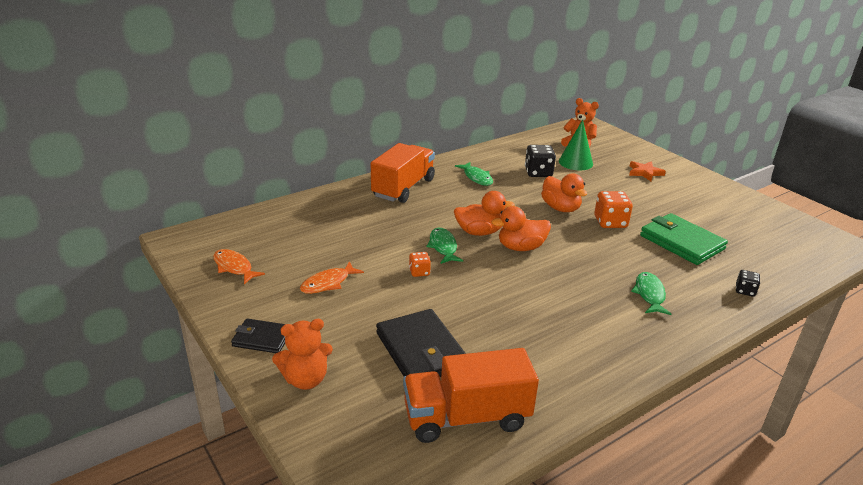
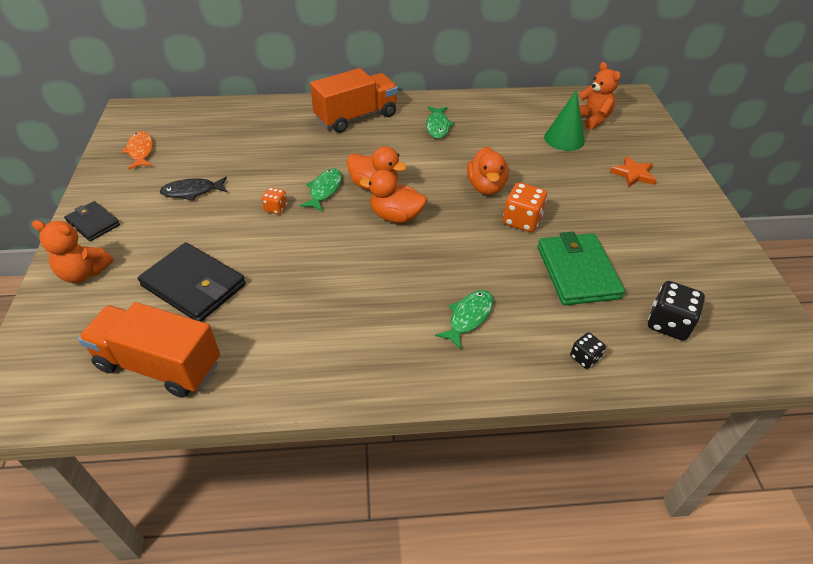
camera: 30 degrees right, 15 degrees up
(328, 283) = (192, 191): orange fish -> black fish
(421, 350) = (194, 285): black wallet -> black wallet turned 60 degrees counterclockwise
(538, 173) = (508, 139): black dice -> black dice (668, 323)

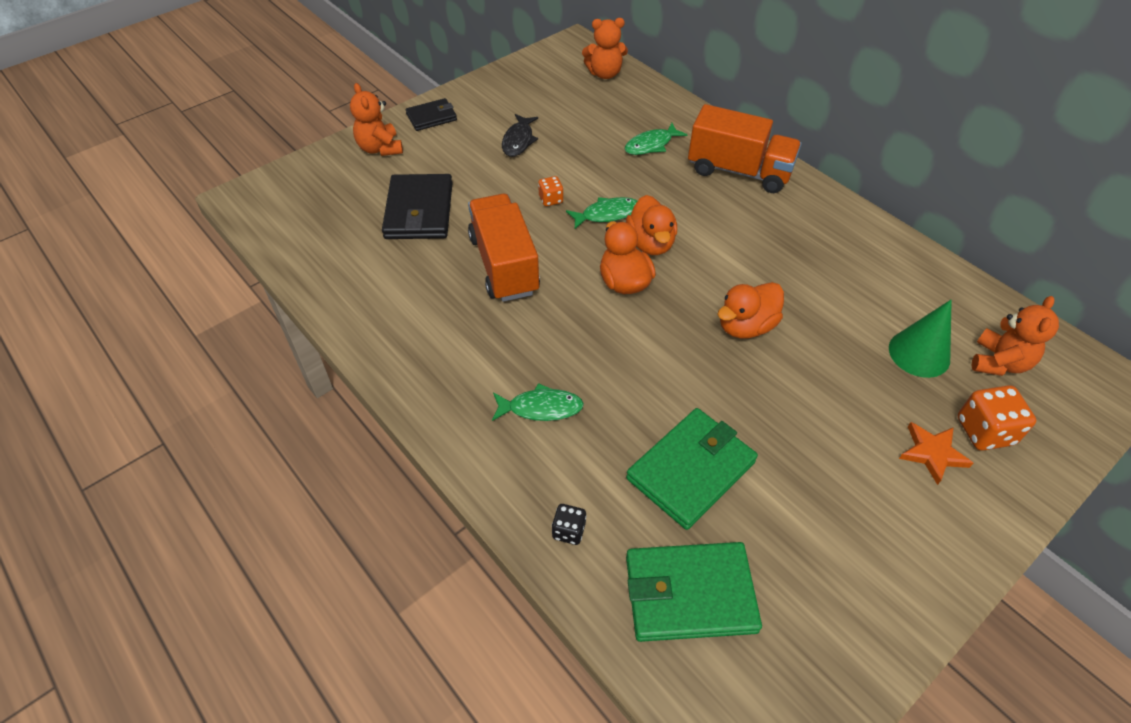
camera: 55 degrees right, 5 degrees up
(93, 223) = (431, 117): black wallet -> black wallet turned 60 degrees clockwise
(141, 151) = (534, 82): orange fish -> none
(159, 365) = (330, 245): orange truck -> orange truck (504, 265)
(184, 116) = (604, 74): none -> orange teddy bear
(192, 191) = (518, 141): black fish -> black fish turned 120 degrees counterclockwise
(438, 126) = (801, 236): green fish -> green fish (651, 145)
(522, 220) = (723, 383): orange dice -> orange dice (984, 431)
(668, 323) = (689, 594): black dice -> green wallet

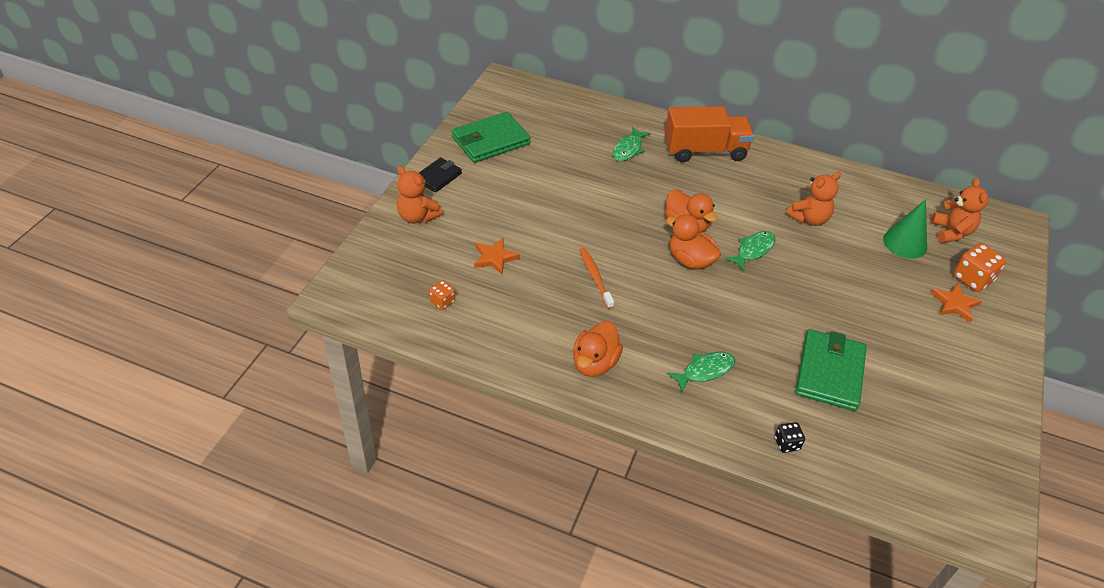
camera: 30 degrees left, 5 degrees down
(419, 211) = (495, 258): black wallet -> orange star
(504, 265) = (595, 277): orange truck -> orange toothbrush
(518, 141) = (526, 176): black fish -> none
(551, 199) = (589, 215): orange dice -> orange dice (442, 301)
(604, 74) = (548, 100): orange teddy bear -> orange teddy bear (809, 219)
(607, 214) = (638, 213): green fish -> green fish (753, 250)
(689, 594) = (886, 449): green wallet -> green wallet (490, 141)
(745, 326) = (791, 263): orange duck -> orange duck (594, 363)

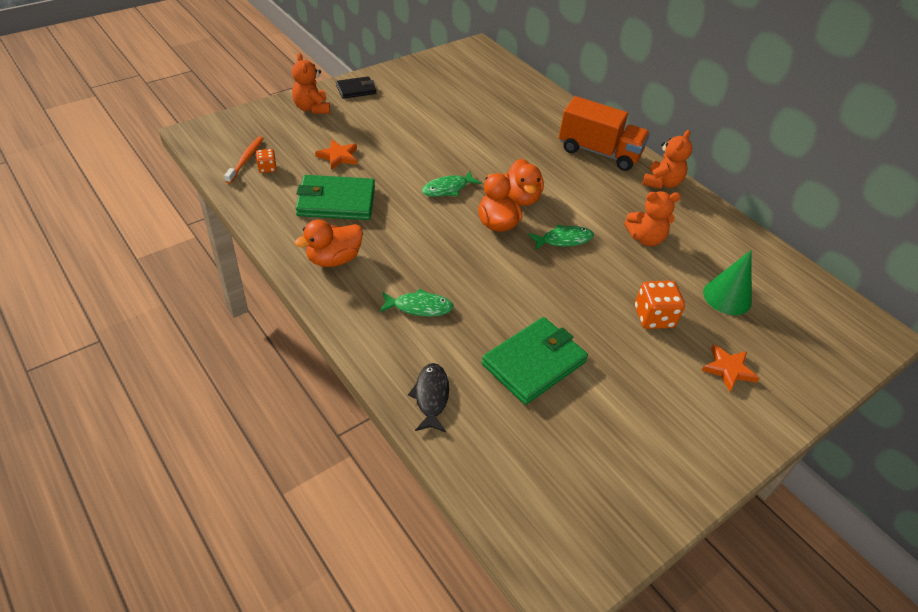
camera: 30 degrees right, 0 degrees up
(490, 141) = (422, 81): green wallet -> green wallet (336, 201)
(595, 277) = (402, 202): orange toothbrush -> orange toothbrush (245, 160)
(628, 149) = (530, 126): green fish -> green fish (447, 189)
(787, 443) = (431, 397): black dice -> black fish
(951, 232) = (790, 309): orange teddy bear -> orange teddy bear (662, 183)
(972, 279) = (772, 357): orange dice -> orange dice (654, 317)

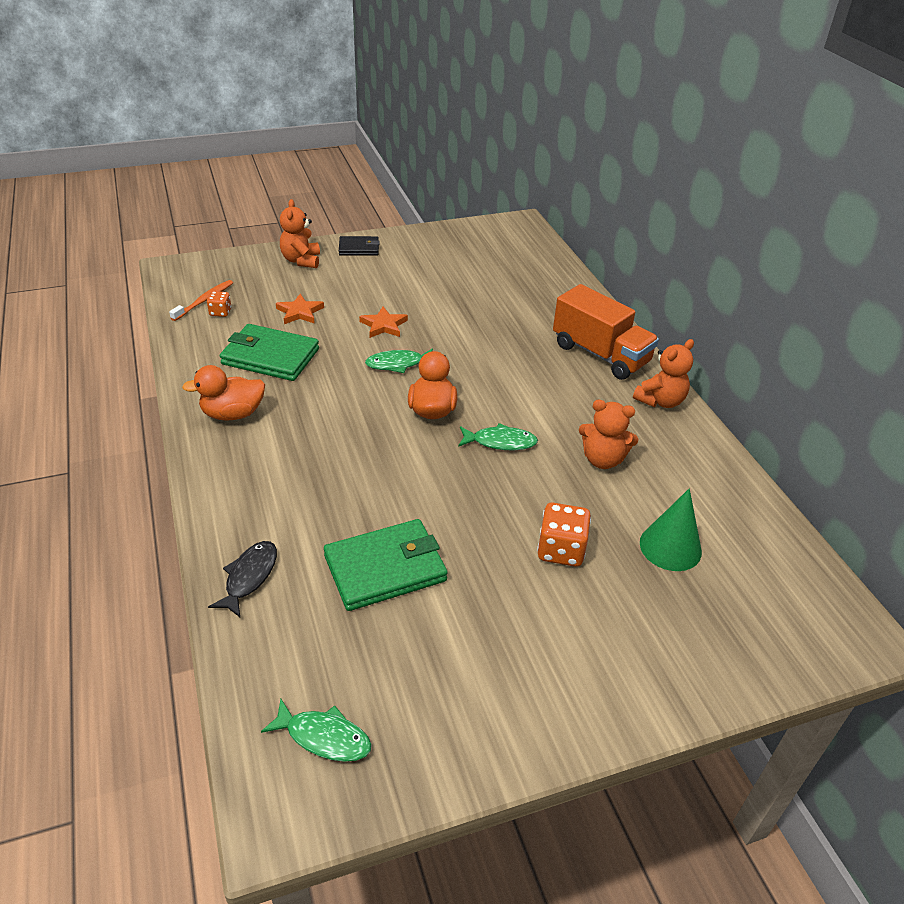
camera: 20 degrees right, 5 degrees down
(419, 307) = (293, 481): green fish -> green fish (324, 737)
(521, 198) = (477, 388): orange duck -> none
(728, 369) = (622, 632): orange star -> orange star (384, 325)

